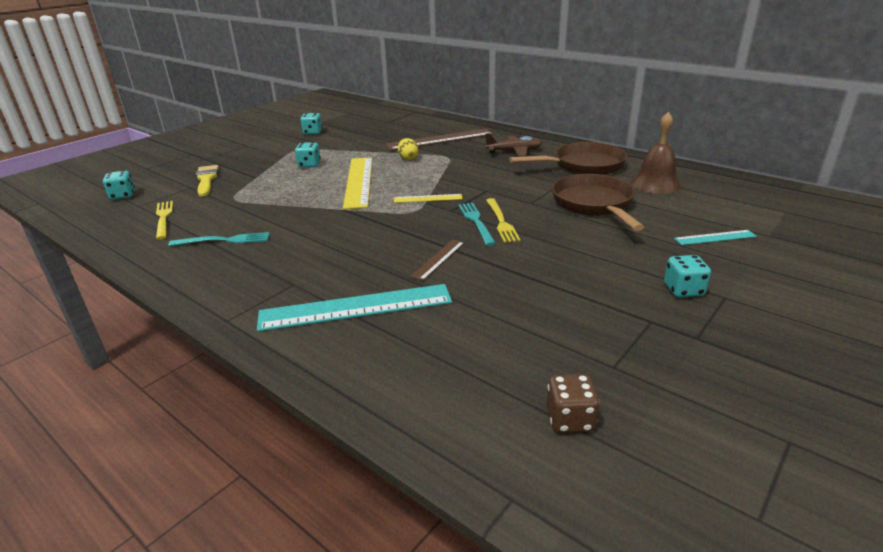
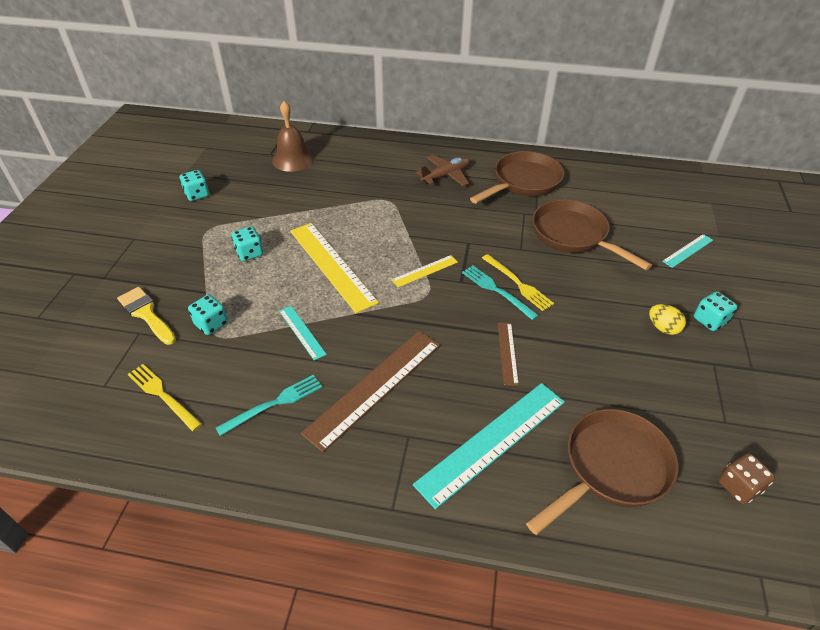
camera: 30 degrees left, 15 degrees up
(123, 196) = (61, 376): turquoise dice -> turquoise dice (211, 324)
(291, 210) = (302, 332): none -> turquoise ruler
(408, 158) = (350, 213): yellow egg -> yellow egg (663, 328)
(440, 139) = (356, 174): brown ruler -> brown ruler (375, 387)
(443, 358) = (611, 468): none -> brown pan
(655, 184) = (599, 193): brown bell -> brown bell (293, 159)

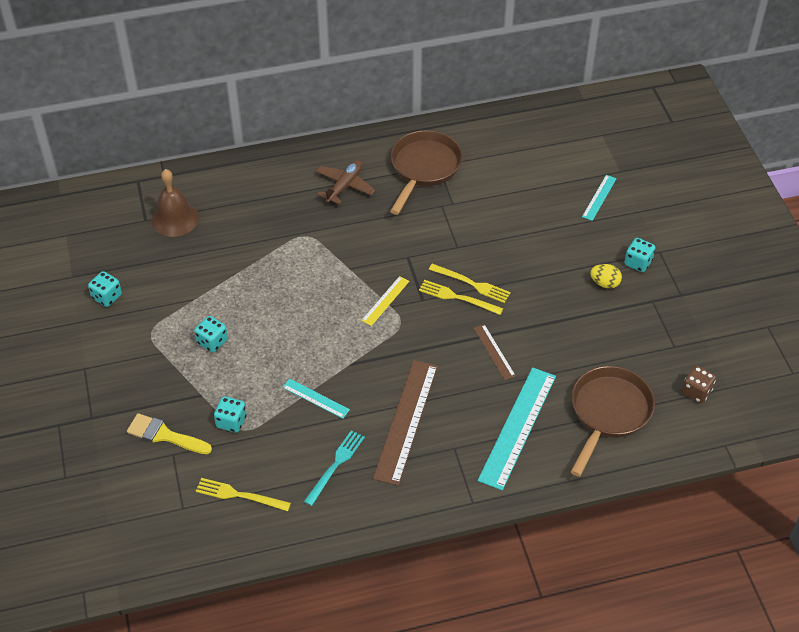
camera: 25 degrees left, 5 degrees up
(332, 265) = (298, 326): yellow ruler -> none
(497, 291) = (458, 297): turquoise fork -> yellow fork
(573, 235) = (496, 216): brown pan -> none

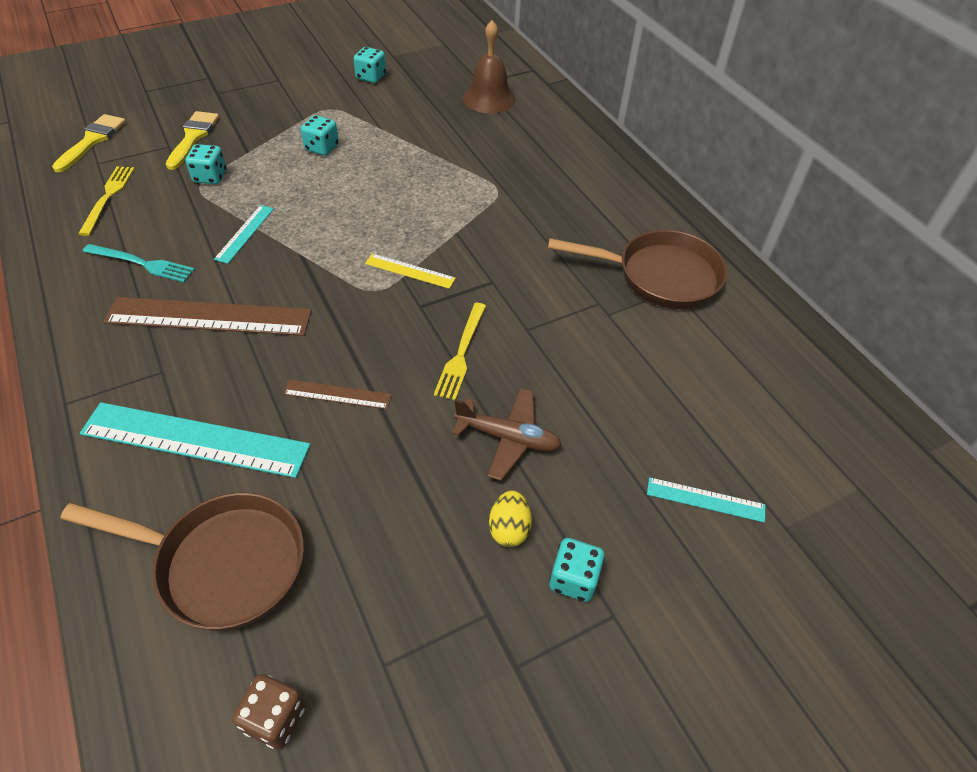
camera: 75 degrees right, 0 degrees up
(144, 515) = (92, 141): none -> yellow brush
(344, 186) = (593, 209): brown plane -> brown plane (508, 438)
(458, 297) = (432, 341): yellow fork -> none
(494, 352) = (337, 394): brown ruler -> brown ruler turned 45 degrees clockwise

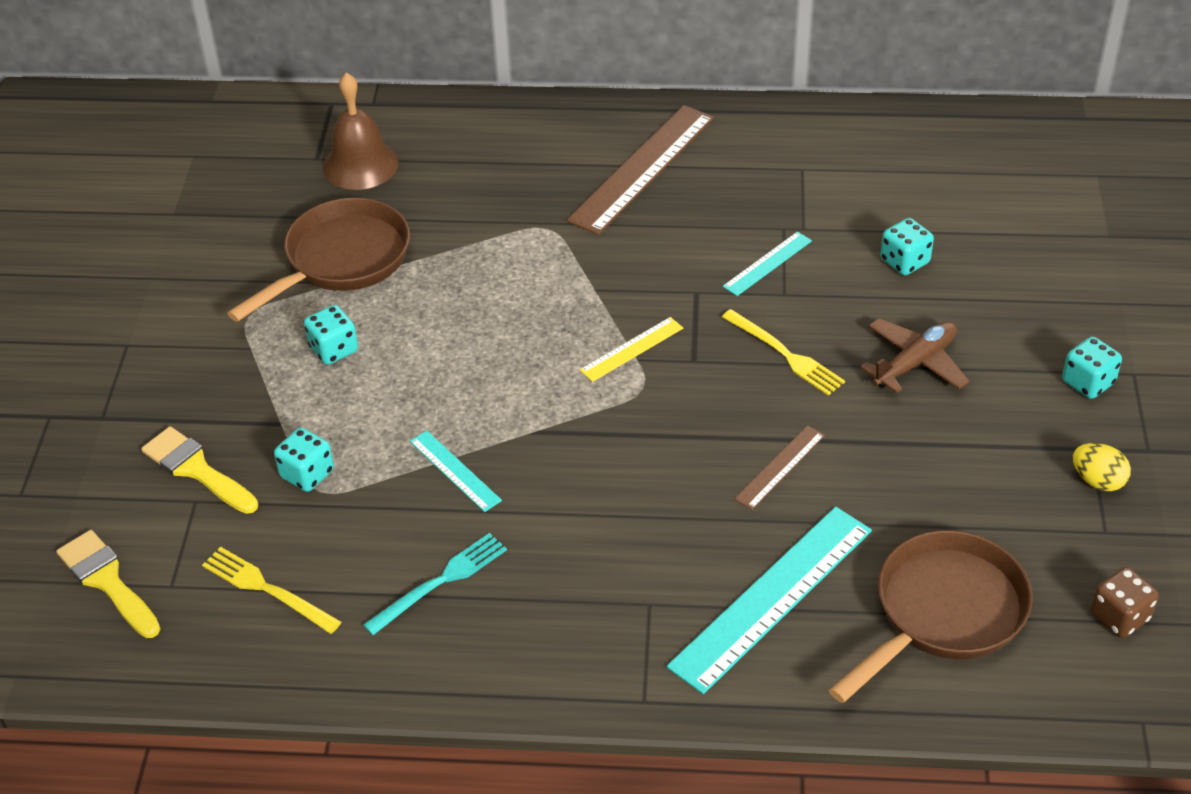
camera: 55 degrees left, 5 degrees down
(209, 317) = (586, 541): brown ruler -> brown ruler (642, 168)
(371, 77) = (209, 252): turquoise dice -> turquoise dice (904, 261)
(509, 529) = (1016, 402): yellow egg -> yellow egg (1097, 481)
(660, 276) = (777, 168): brown pan -> brown pan (341, 260)
(705, 499) = (1056, 268): turquoise ruler -> turquoise ruler (767, 263)

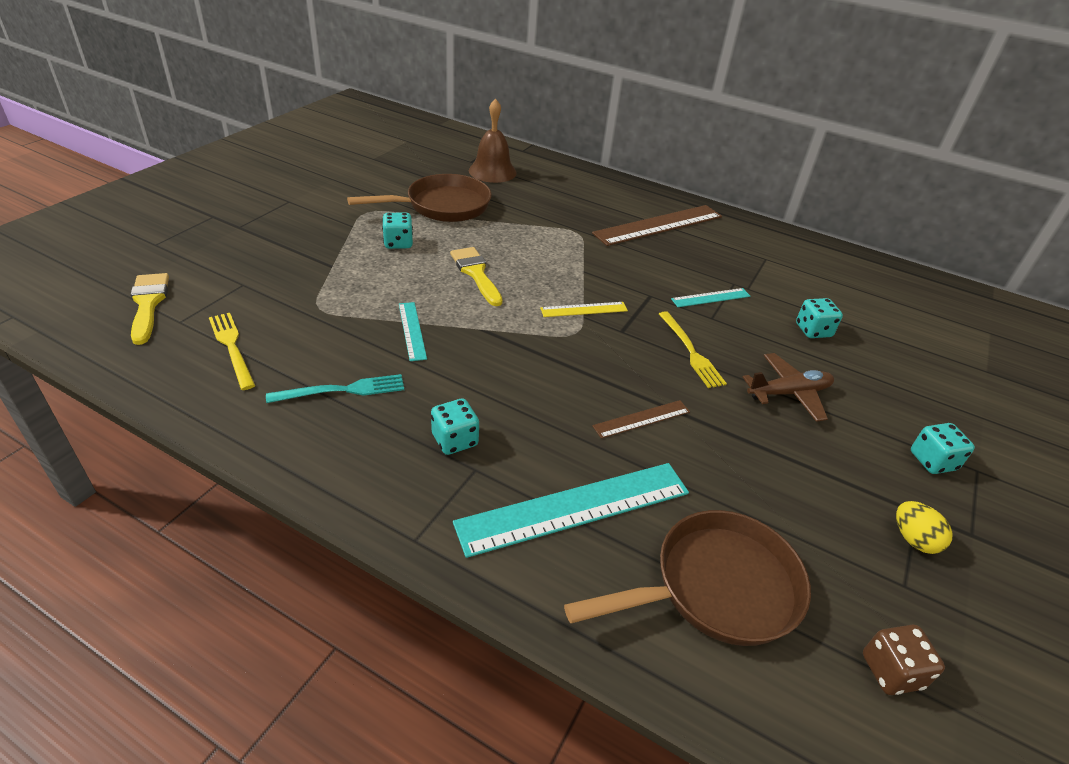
camera: 20 degrees right, 5 degrees down
(197, 470) = (261, 270): yellow brush -> yellow brush (476, 274)
(307, 474) = (320, 296): turquoise dice -> turquoise dice (455, 440)

